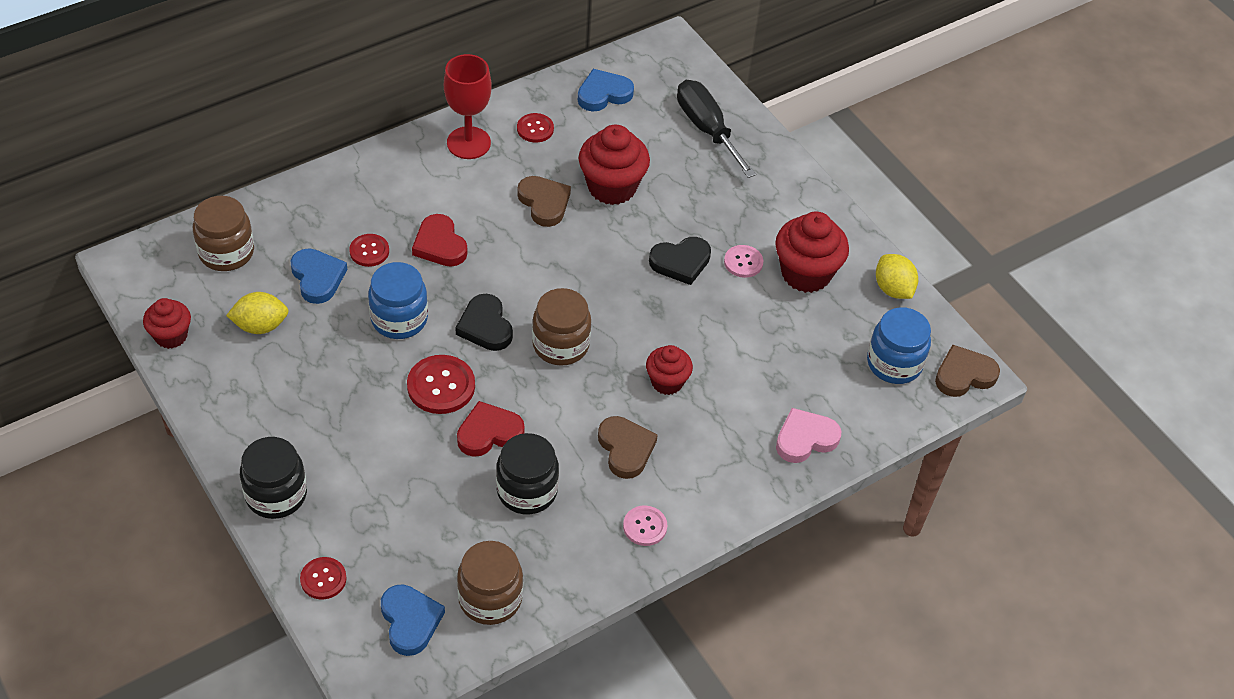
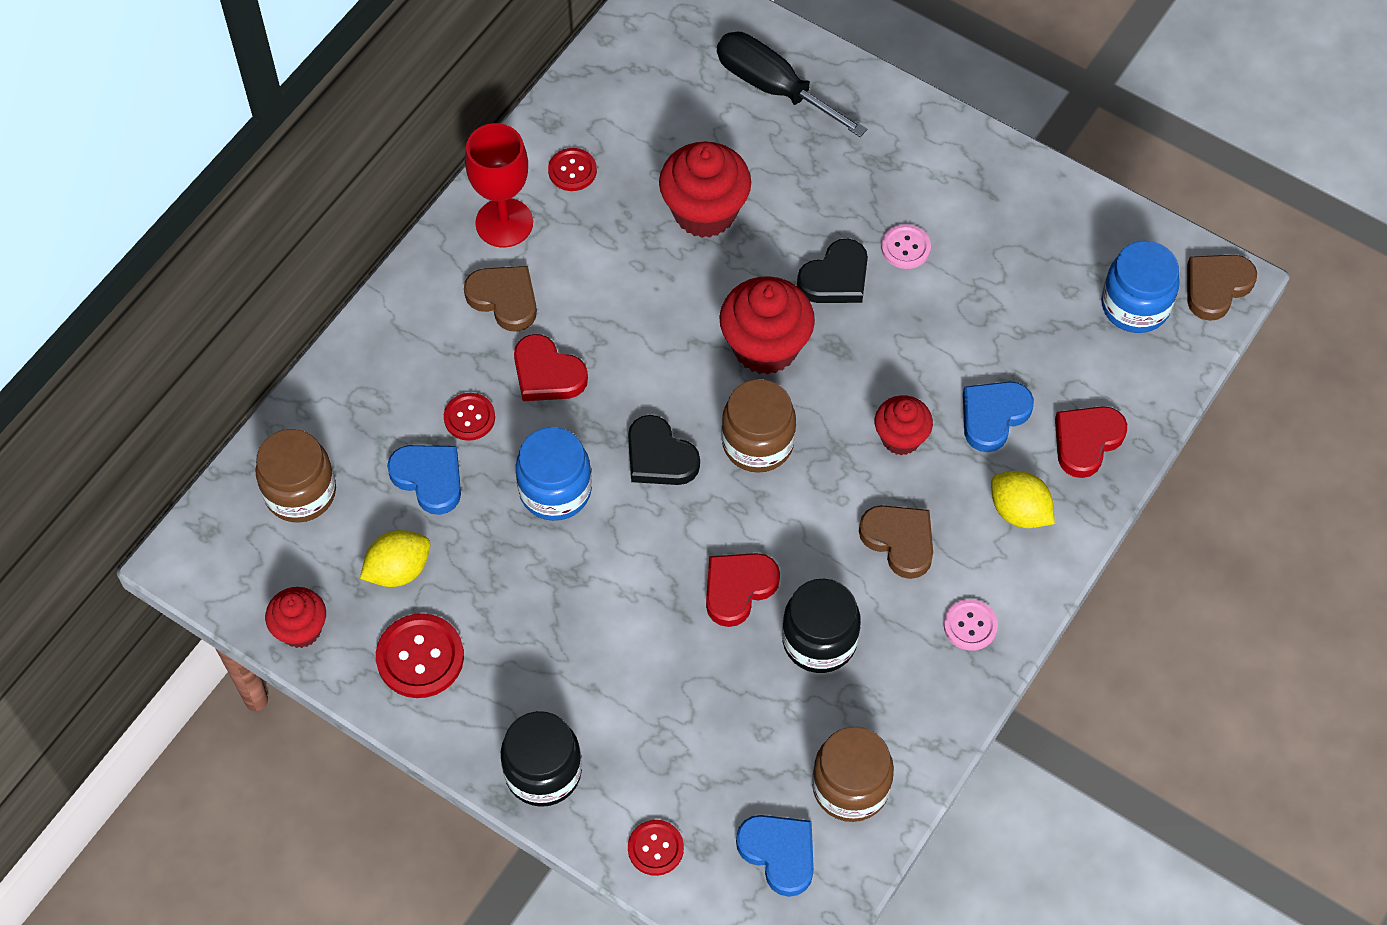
camera: 20 degrees left, 10 degrees up
(441, 386) = (651, 554): red button -> red button (420, 657)
(544, 203) = (638, 266): brown heart -> brown heart (504, 299)
(603, 94) = (627, 89): blue heart -> blue heart (993, 416)
(805, 439) = (1086, 441): pink heart -> red heart
(806, 273) = (982, 232): red cupcake -> red cupcake (765, 347)
(893, 289) = (1088, 211): yellow lemon -> yellow lemon (1019, 511)

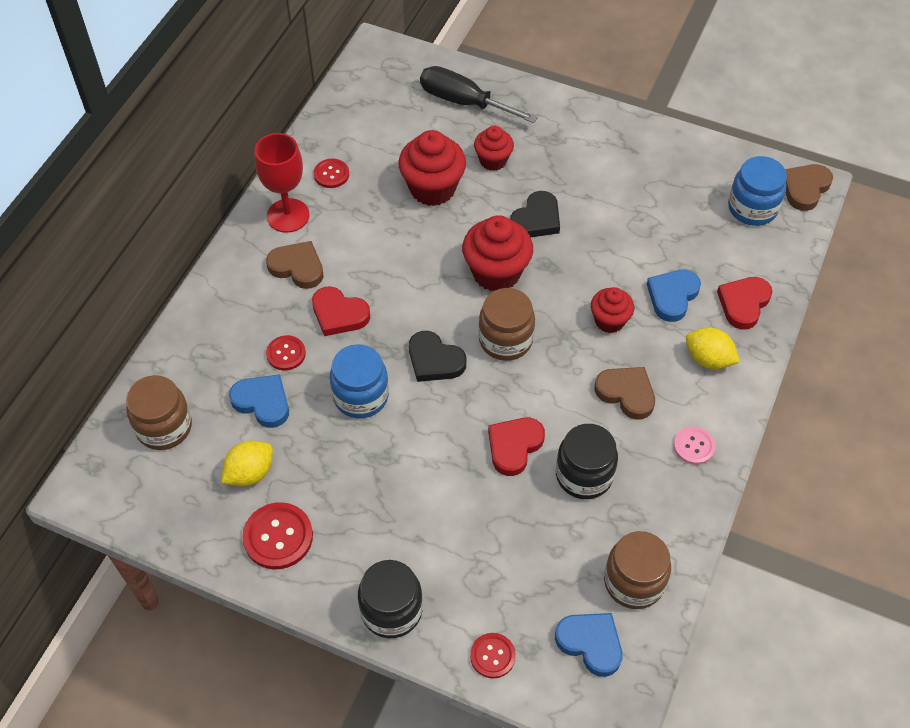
camera: 10 degrees left, 5 degrees down
(301, 629) = (179, 530): red cupcake -> red cupcake (493, 160)
(905, 248) = (581, 192): pink button -> none

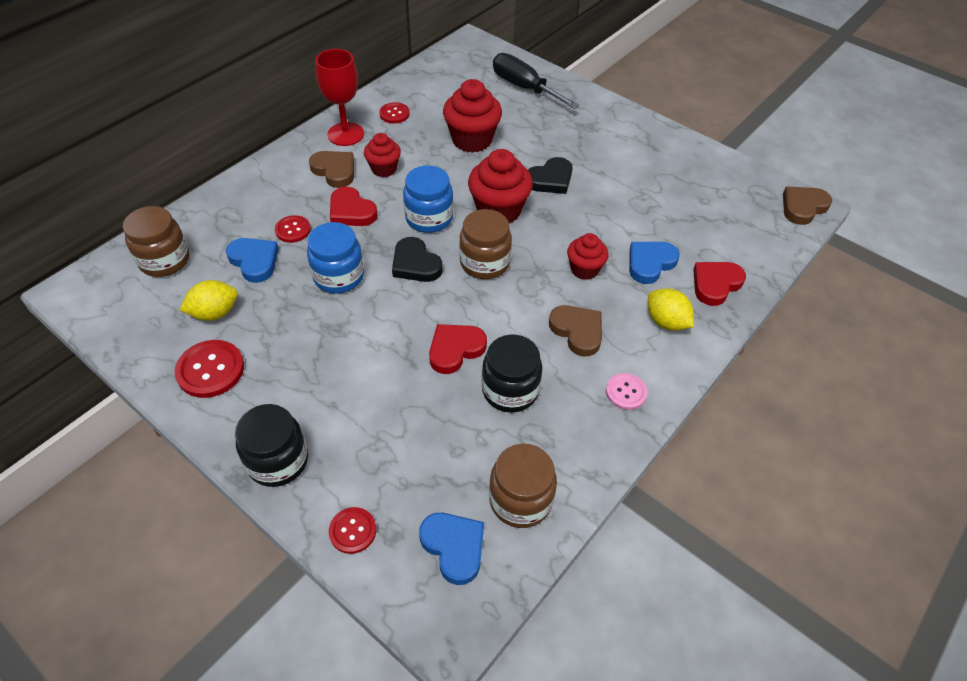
camera: 15 degrees right, 5 degrees down
(493, 160) = (531, 131): red cupcake -> red cupcake (384, 169)
(752, 208) = (748, 212): blue jar -> blue jar (429, 218)

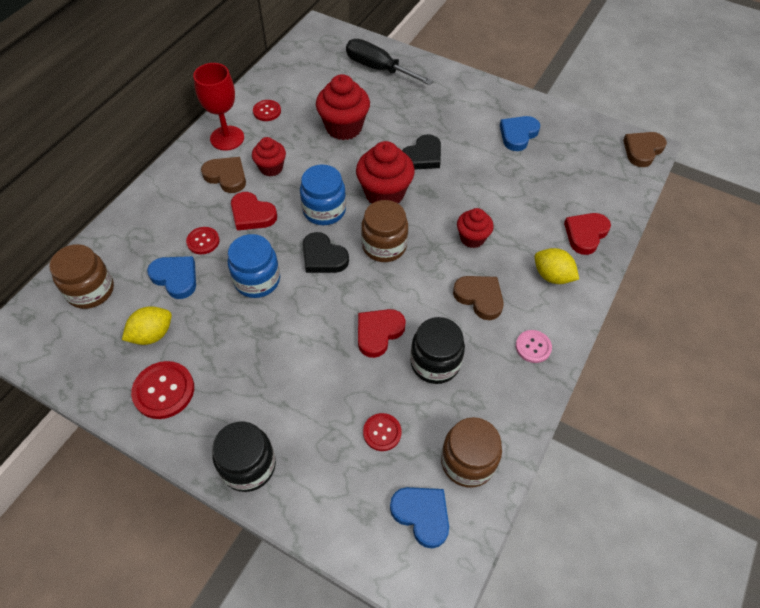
camera: 10 degrees left, 5 degrees up
(352, 531) = (331, 517): red button -> red button (382, 432)
(650, 263) = (526, 223): blue heart -> blue heart (518, 135)

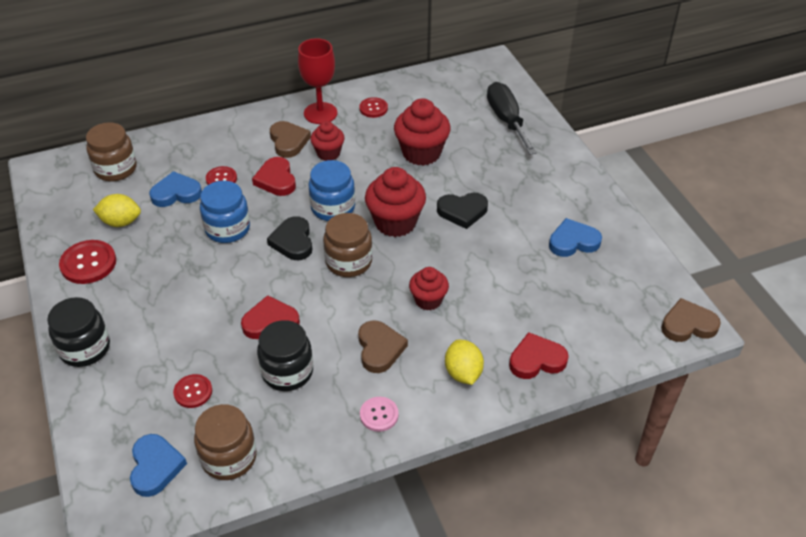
camera: 40 degrees right, 10 degrees down
(176, 278) = (176, 193): blue heart -> blue heart turned 90 degrees counterclockwise

